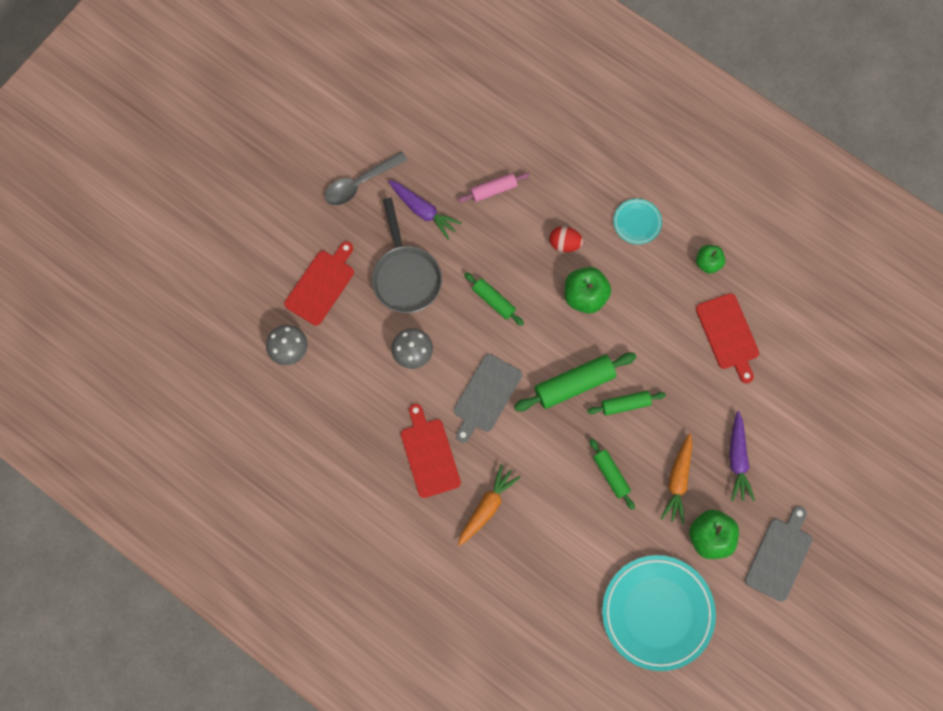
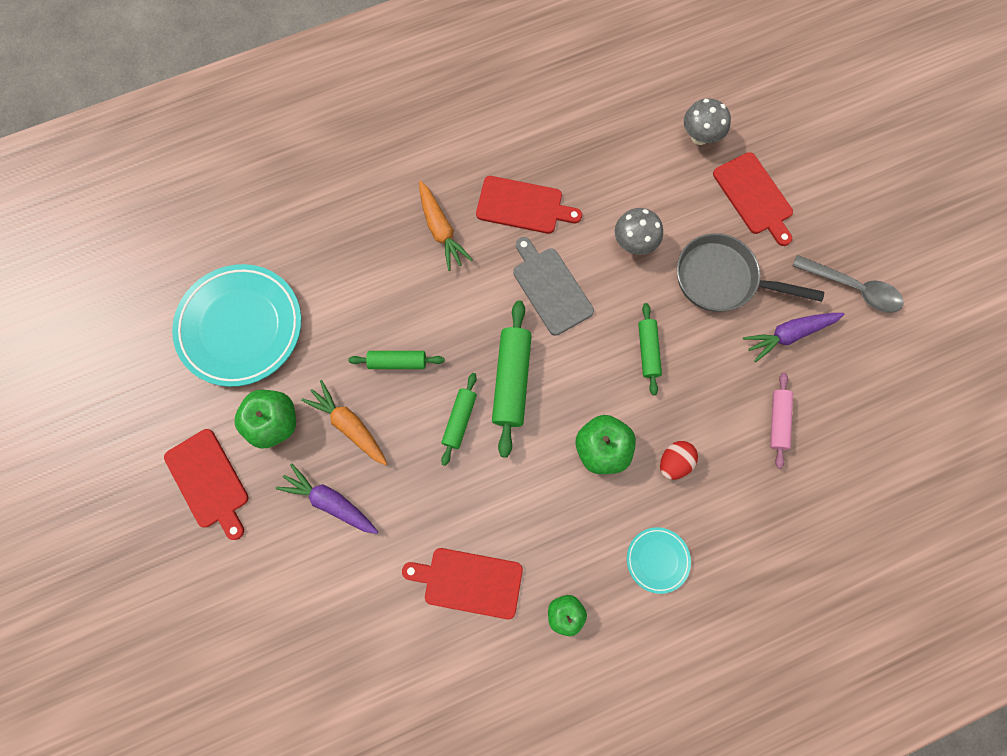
camera: 120 degrees right, 0 degrees up
(360, 183) = (852, 288): grey spoon -> grey spoon turned 120 degrees clockwise
(493, 301) = (648, 351): green rolling pin -> green rolling pin turned 75 degrees counterclockwise
(779, 556) = (208, 481): grey cutting board -> red cutting board

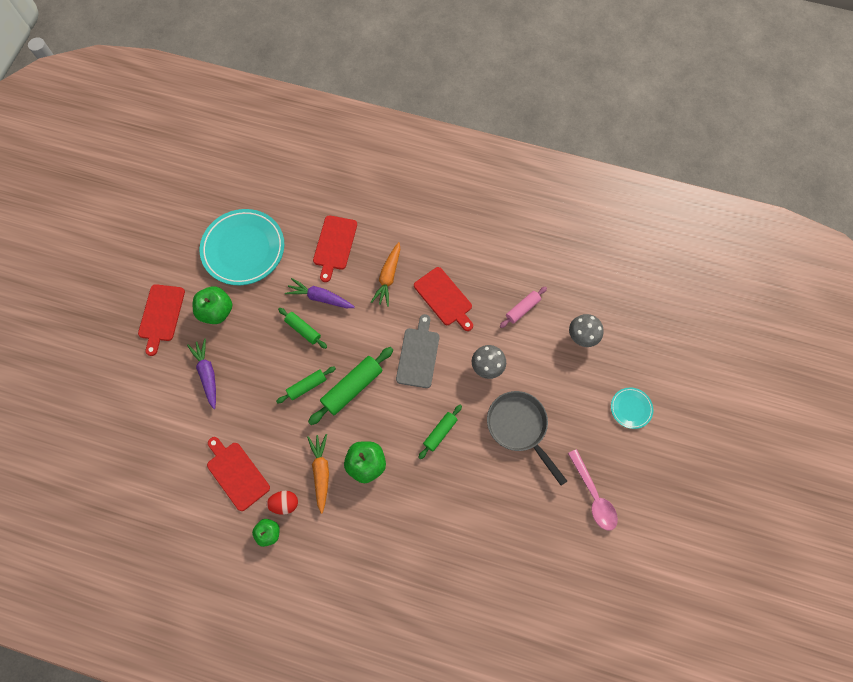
camera: 40 degrees right, 5 degrees down
(349, 425) = (250, 343): orange carrot -> orange carrot (321, 472)
(657, 560) = (341, 548): turquoise plate -> turquoise plate (631, 408)
(674, 462) = (398, 505): red egg -> red egg (285, 503)
(754, 196) = (583, 396): red cutting board -> red cutting board (334, 245)
(778, 421) = (477, 533): pink rolling pin -> pink rolling pin (522, 309)
(788, 334) = (529, 490): purple carrot -> purple carrot (320, 298)
(852, 288) = (593, 496): grey spoon -> pink spoon

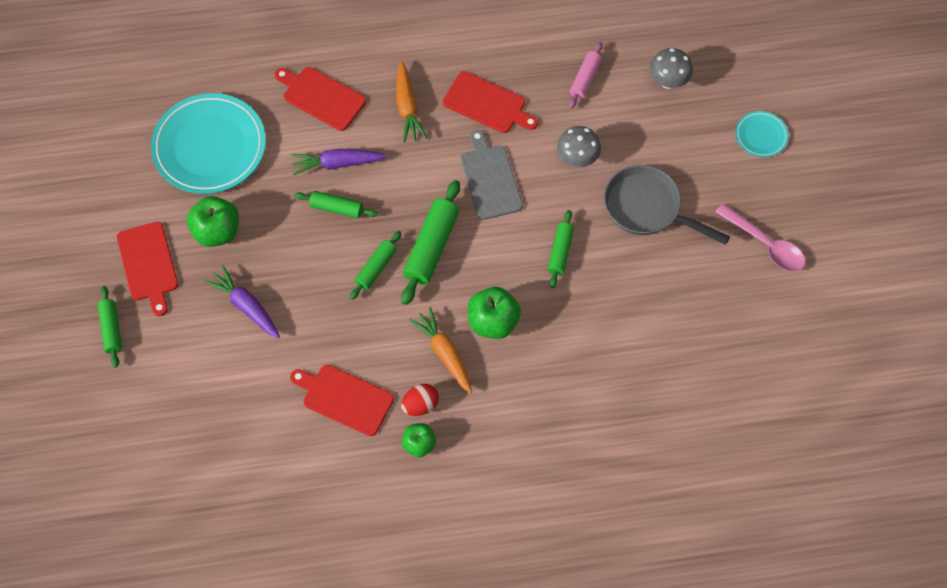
camera: 25 degrees left, 5 degrees down
(114, 351) = (111, 329): none -> green rolling pin
(334, 245) = (321, 97): red cutting board -> red cutting board turned 135 degrees clockwise

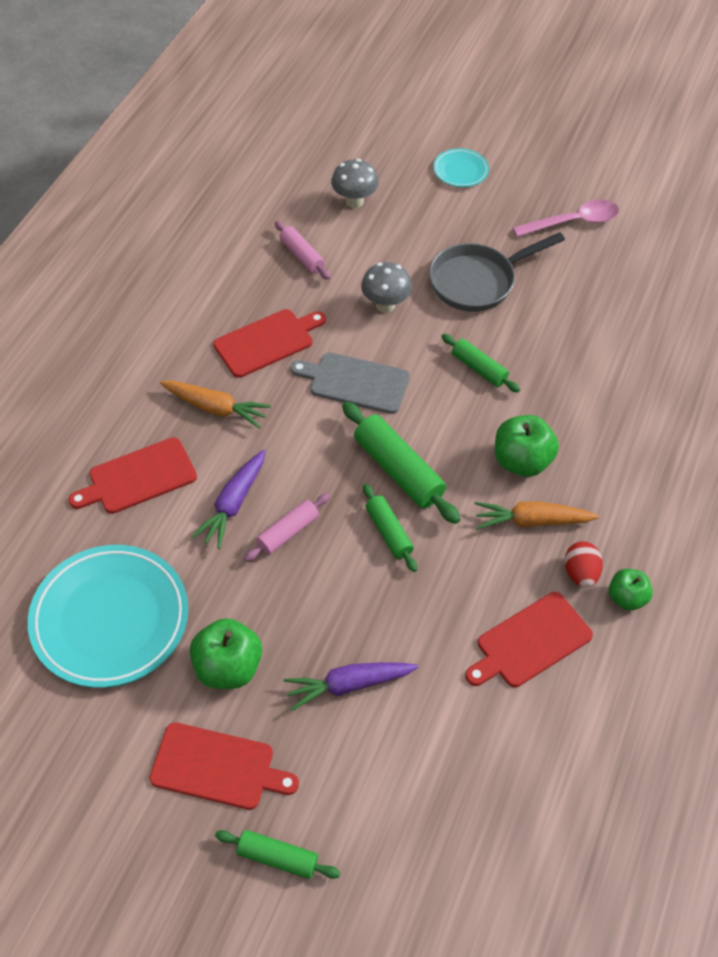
camera: 60 degrees left, 10 degrees down
(336, 208) = (288, 532): green rolling pin -> pink rolling pin

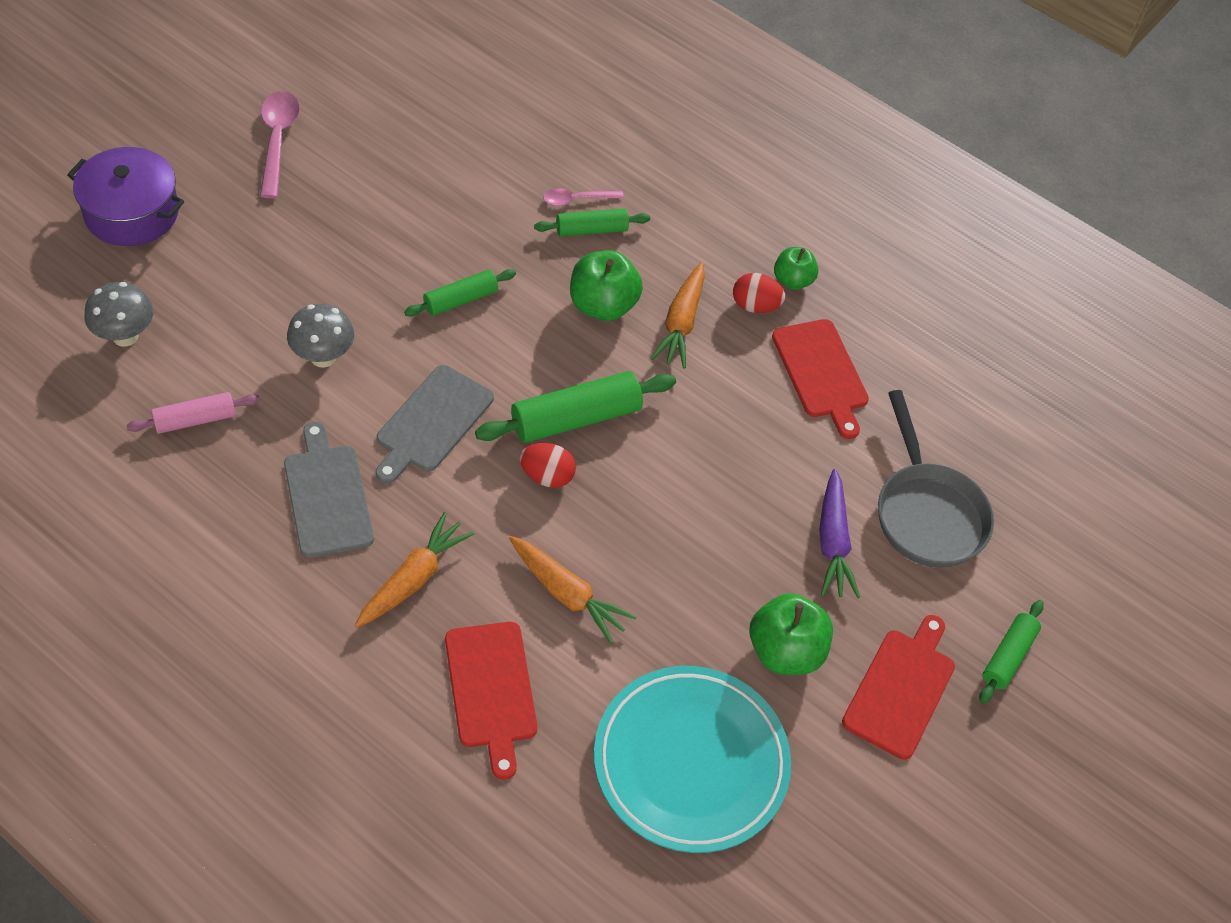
camera: 80 degrees left, 0 degrees up
(233, 504) = (567, 594): purple carrot -> orange carrot
(267, 342) = (327, 496): red cutting board -> grey cutting board
(288, 532) = (625, 548): pink rolling pin -> none
(335, 465) = (547, 476): none -> red egg
(389, 532) = (655, 451): green rolling pin -> green rolling pin (591, 229)
(460, 171) = (131, 213): turquoise plate -> purple pot
(478, 281) = (328, 257): grey pan -> grey pan (927, 513)
(626, 416) = (576, 200): none -> pink spoon

